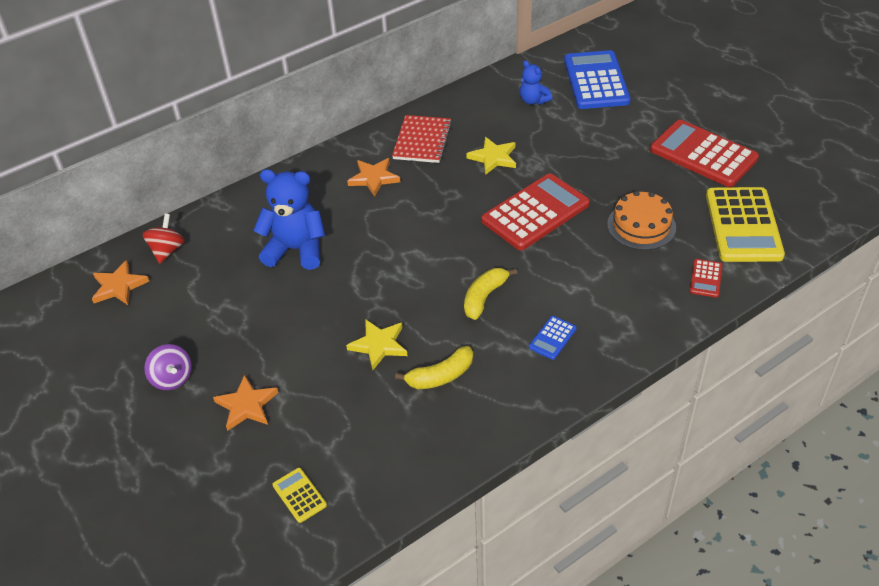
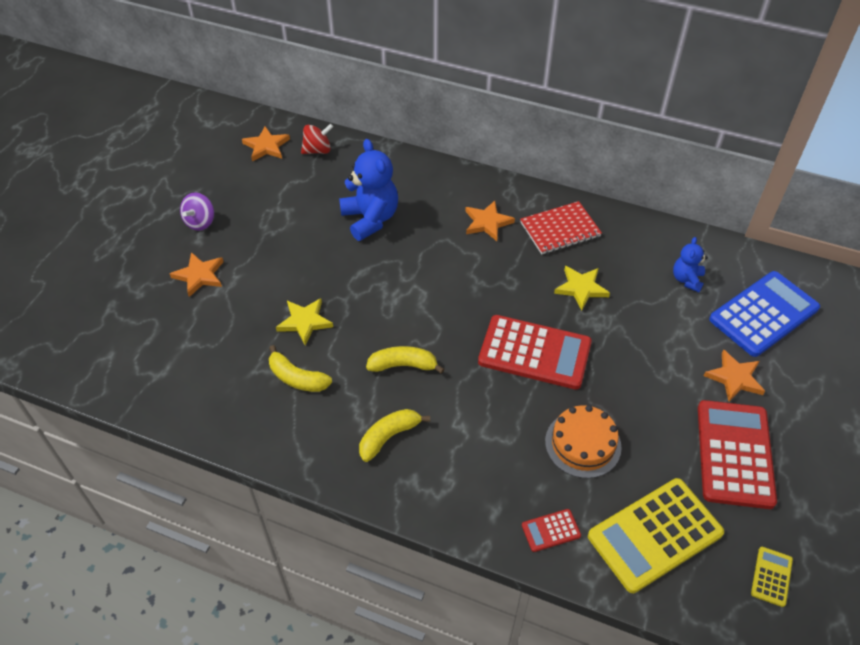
camera: 55 degrees right, 5 degrees up
(299, 495) = (135, 350): yellow calculator -> yellow calculator (771, 576)
(552, 338) = (389, 437): blue calculator -> yellow banana
(640, 122) = (734, 378): none -> orange star

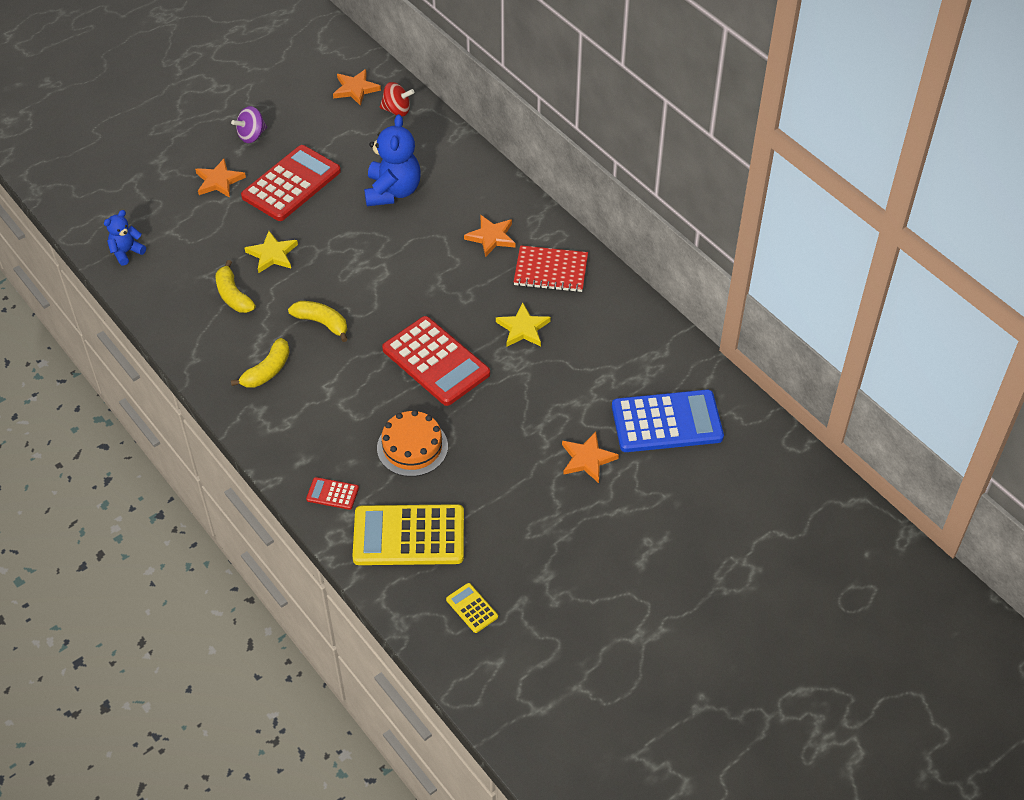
camera: 30 degrees right, 0 degrees up
(389, 437) = (267, 371): yellow banana -> yellow banana turned 135 degrees clockwise
(687, 280) = (625, 363): blue teddy bear -> blue teddy bear (126, 252)
(735, 454) = (529, 513): red calculator -> red calculator (291, 184)
(771, 576) = (472, 608): yellow calculator -> yellow calculator turned 90 degrees counterclockwise

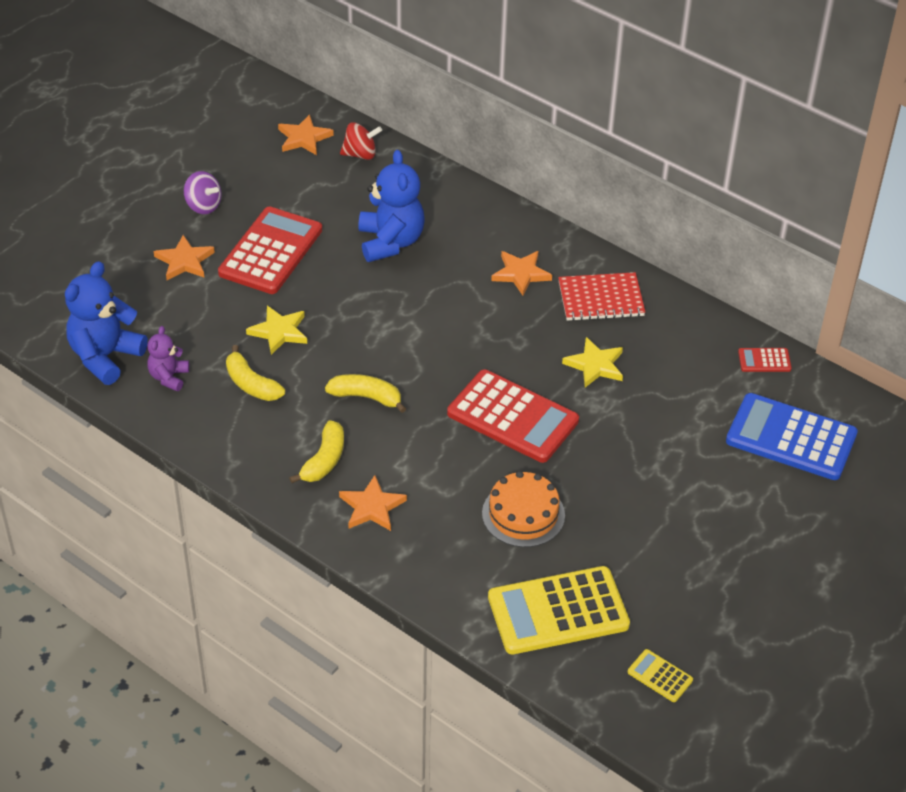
camera: 15 degrees left, 5 degrees down
(126, 252) = (105, 357): blue teddy bear -> blue teddy bear, size x1.82
(170, 278) = (169, 377): none -> purple teddy bear
(251, 136) = (203, 206): purple spinning top -> purple spinning top turned 90 degrees counterclockwise
(332, 494) = (453, 581): red calculator -> red calculator (764, 360)
(587, 459) = (722, 492): orange star -> orange star (372, 507)
(667, 422) = (791, 438): blue calculator -> blue calculator turned 135 degrees counterclockwise

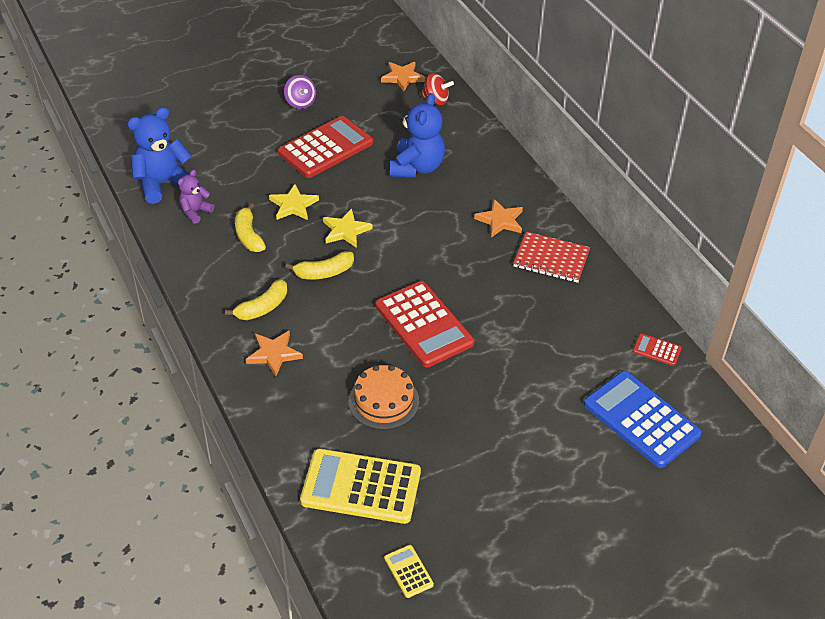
camera: 25 degrees right, 0 degrees up
(184, 261) = (261, 136): orange star -> none
(366, 397) = (324, 272): yellow banana -> yellow banana turned 120 degrees clockwise
(595, 365) = (514, 307): yellow star -> yellow star (346, 231)

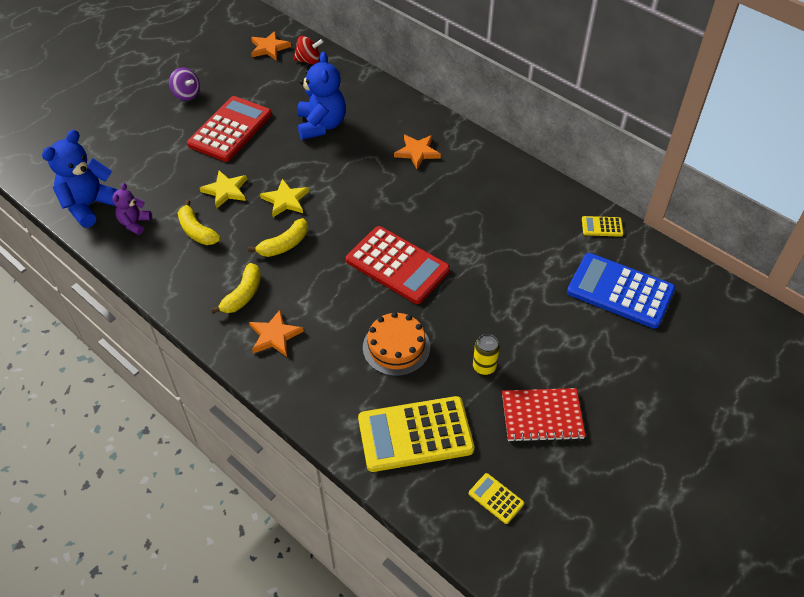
camera: 20 degrees left, 5 degrees up
(460, 447) = (484, 366): none -> yellow can
(551, 259) = (477, 174): red notebook -> red notebook (542, 416)
(656, 350) = (602, 227): red calculator -> yellow calculator

